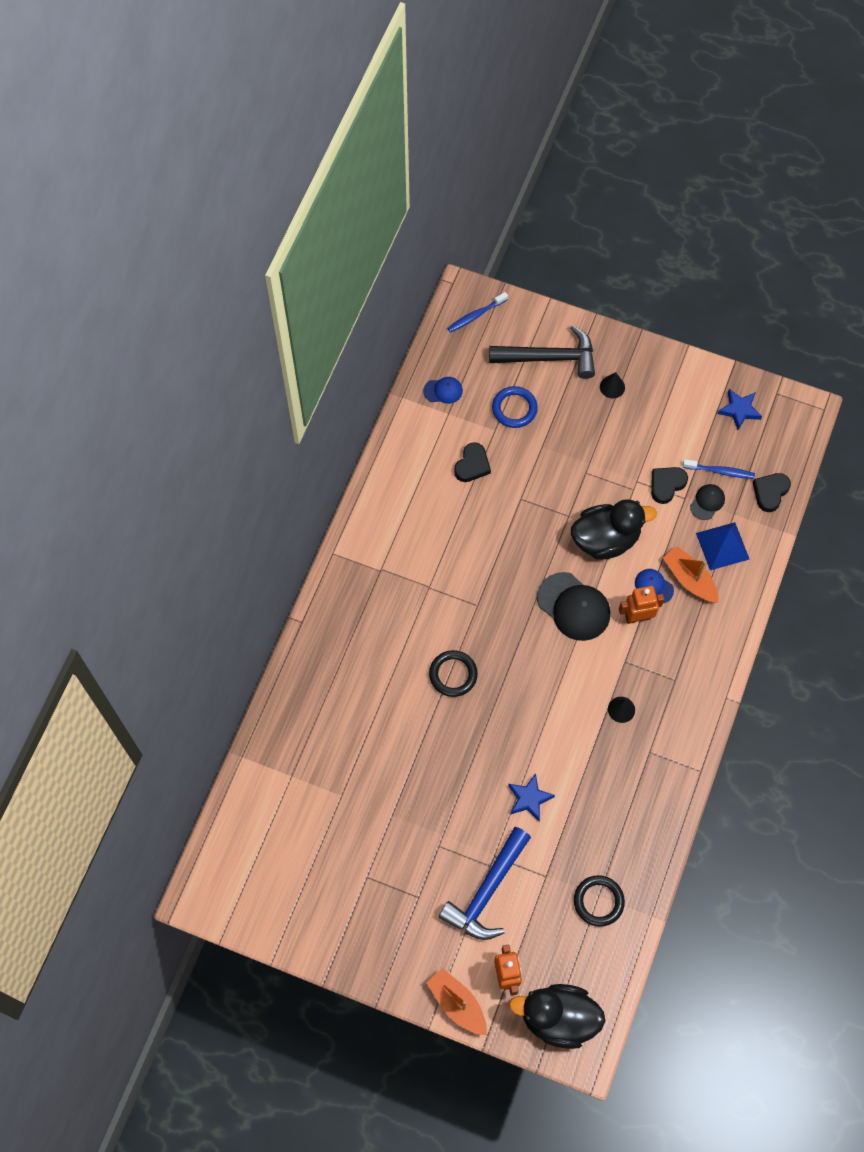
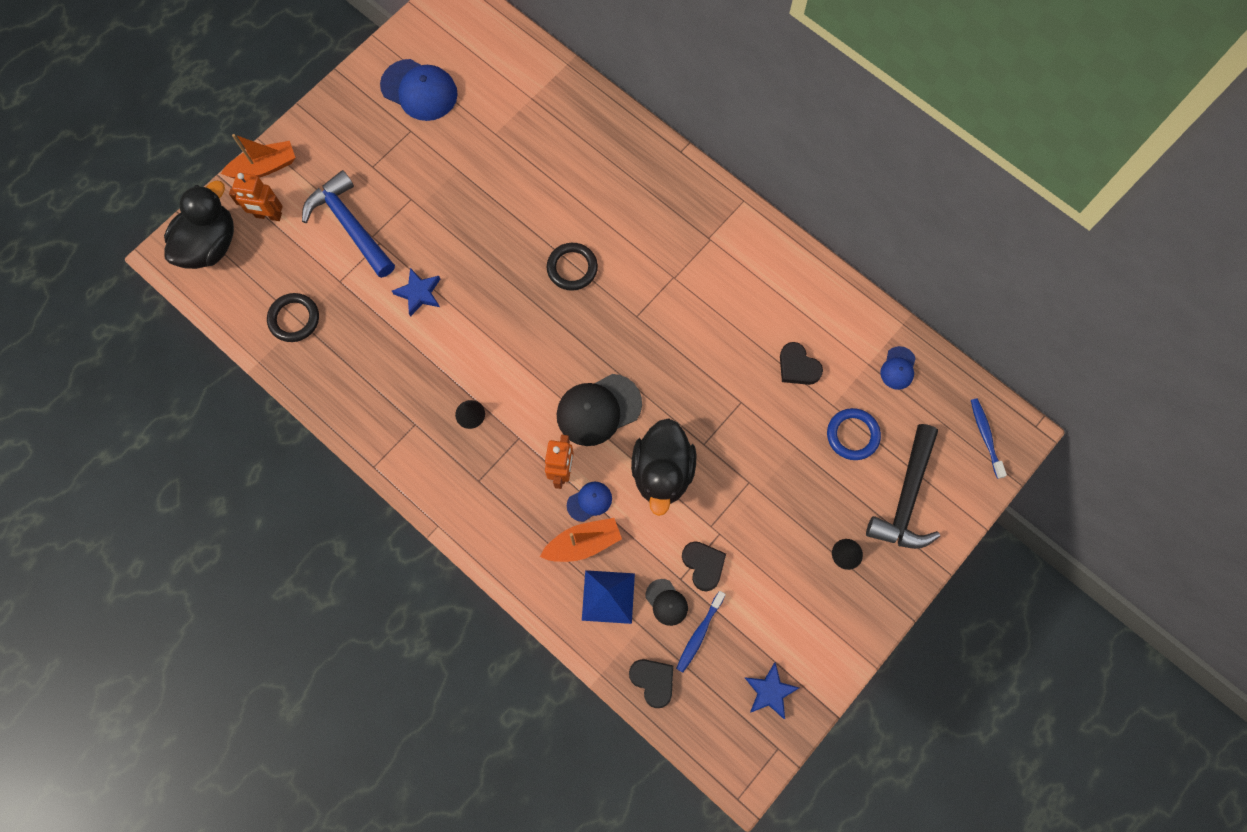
camera: 110 degrees right, 5 degrees up
(319, 887) = (419, 90): none -> blue cap

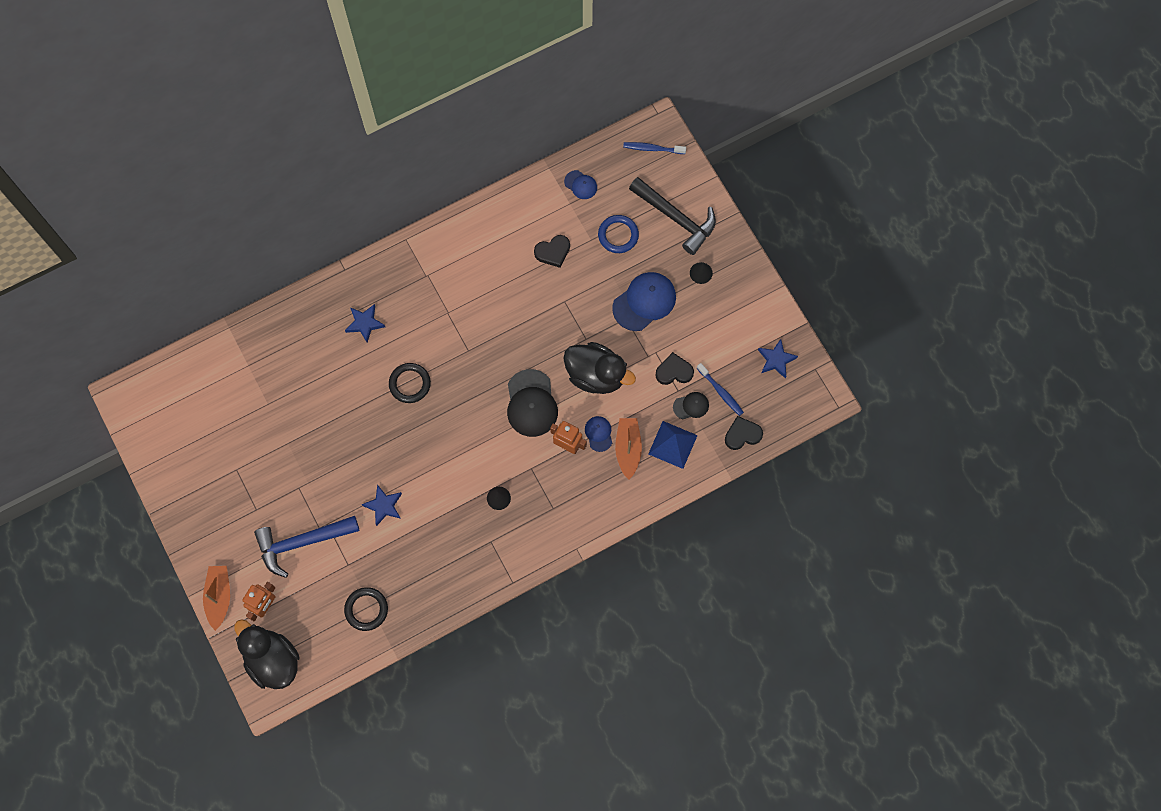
camera: 70 degrees left, 0 degrees up
(419, 90) = (202, 451): blue cap -> blue cap (644, 302)
(625, 195) = (365, 323): none -> blue star

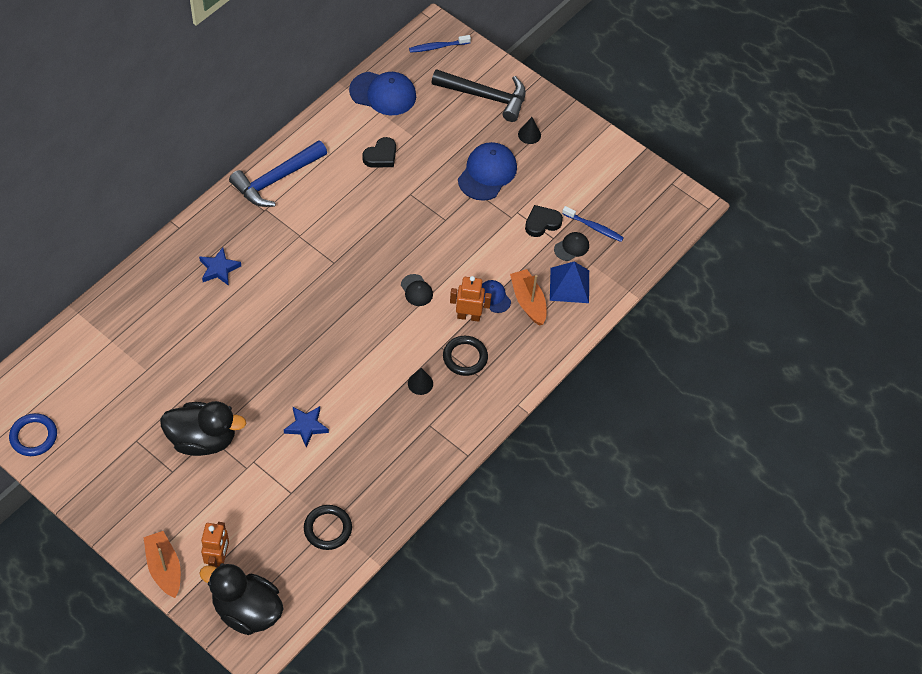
camera: 25 degrees left, 15 degrees down
(301, 542) = (233, 487): blue hammer -> blue hammer (276, 180)
(410, 384) = (287, 309): black ring -> black ring (465, 357)
(531, 403) = (416, 290): black cap -> black cap, size x0.52
(580, 185) = (383, 93): blue cap -> blue cap, size x1.91
(596, 375) = (469, 247): black duck -> black duck (203, 439)
(618, 235) = (437, 125): blue ring -> blue ring (33, 436)
(742, 434) = (631, 257): black heart -> none
(776, 360) = (632, 186): blue star -> none

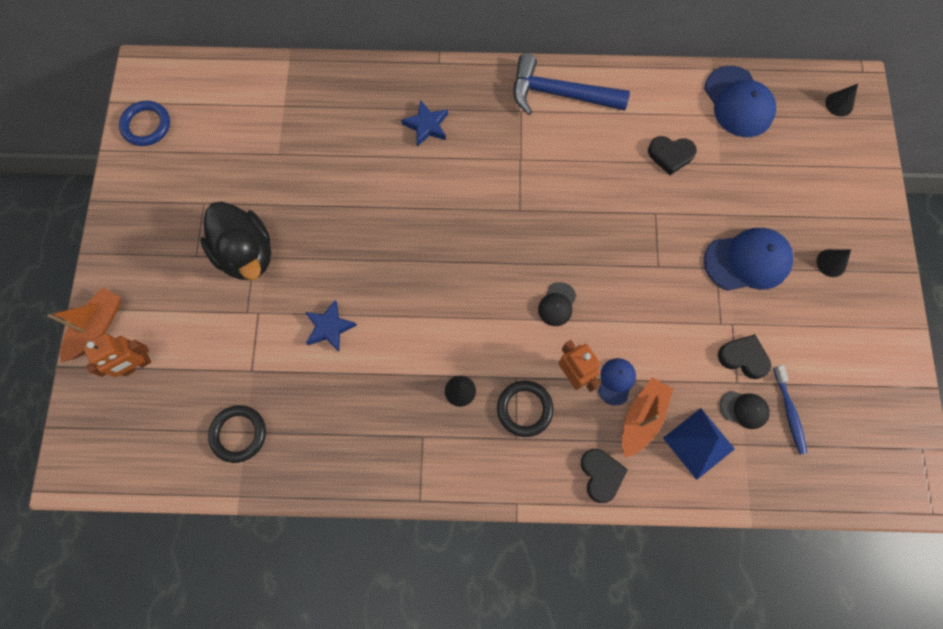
camera: 55 degrees right, 15 degrees up
(247, 610) = (103, 431): black duck -> none
(437, 47) = (839, 104): blue toothbrush -> black cone
(486, 97) = (830, 189): black hammer -> none
(541, 348) = (601, 475): none -> black heart

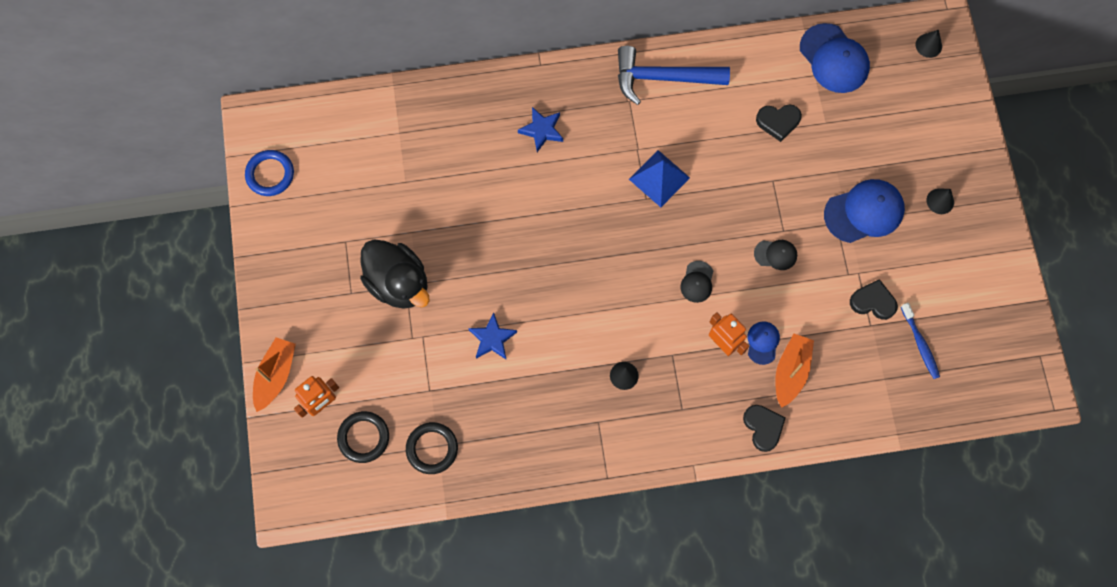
camera: 10 degrees left, 0 degrees up
(524, 409) = (685, 381): black ring -> black ring (363, 437)
(698, 443) = (844, 385): blue pyramid -> blue pyramid (659, 178)
(744, 409) = (880, 348): black cap -> black cap (775, 254)

